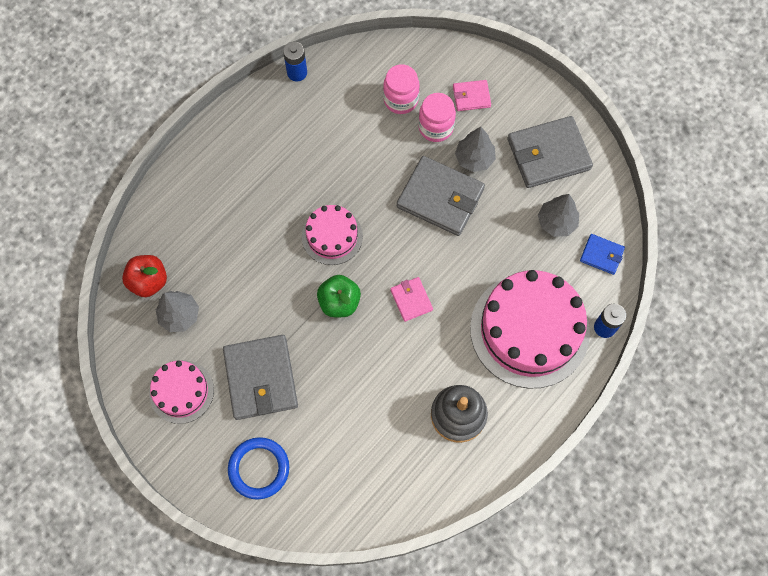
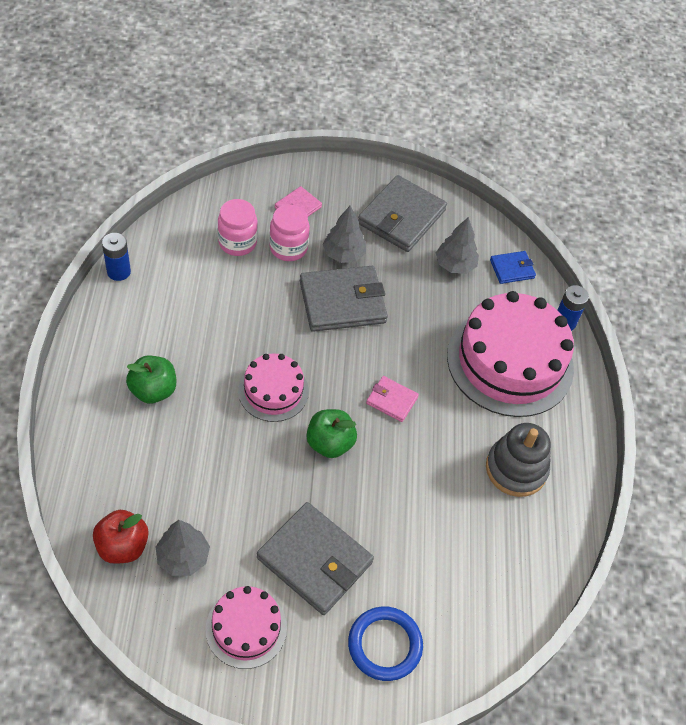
camera: 45 degrees left, 15 degrees down
(251, 182) = (153, 390): none -> green apple

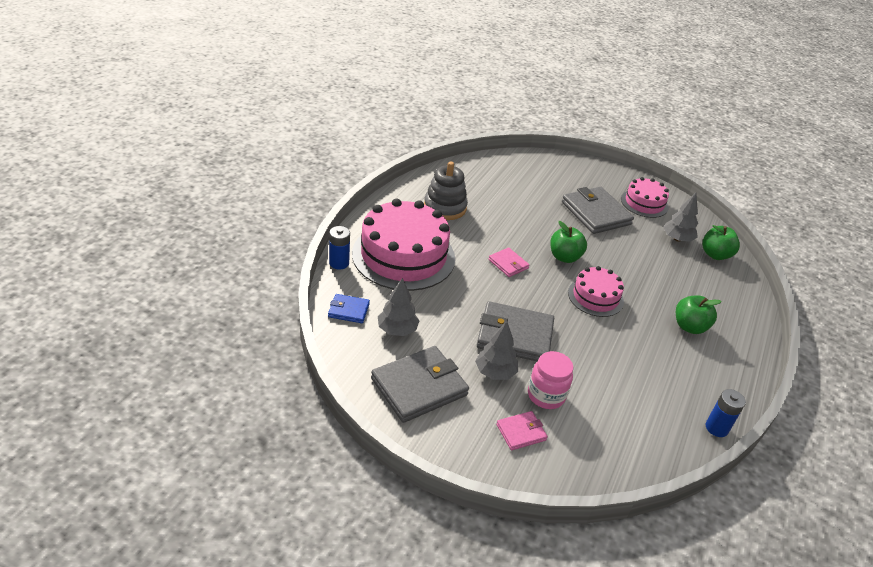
camera: 155 degrees left, 15 degrees down
(123, 546) = (715, 255): red apple -> green apple
(237, 242) = (595, 417): pink jar -> none
(385, 645) = (568, 175): blue ring -> none

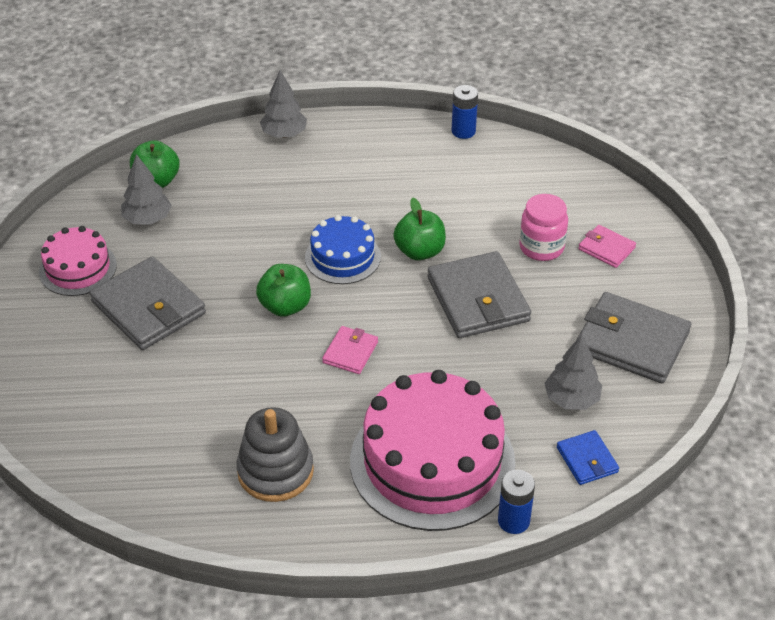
camera: 115 degrees left, 5 degrees up
(495, 372) = (549, 294): grey tree -> grey tree (284, 134)
(595, 297) = (342, 257): pink cake -> blue cake
(596, 213) = (148, 308): grey wallet -> grey wallet turned 75 degrees counterclockwise
(689, 327) = (325, 175): green apple -> green apple (419, 251)

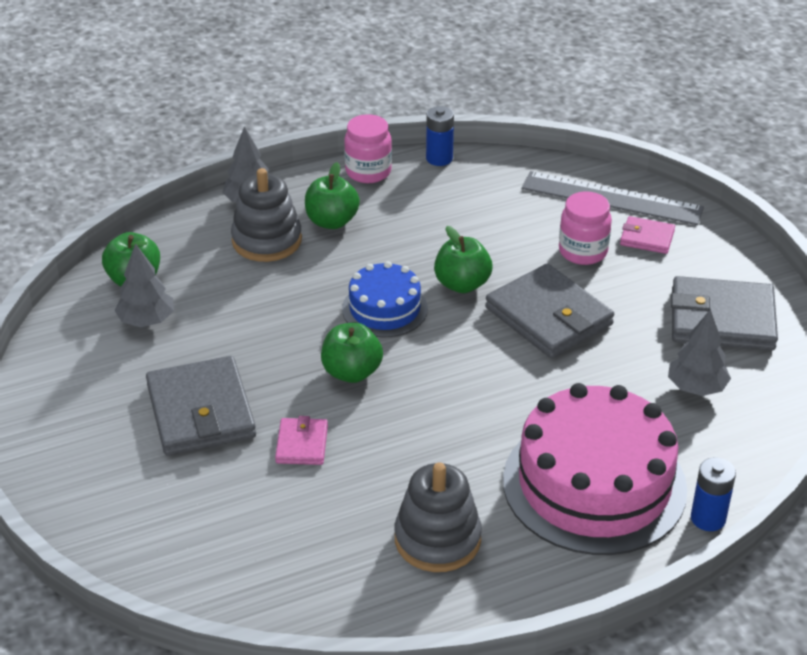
camera: 20 degrees left, 5 degrees down
(78, 268) = (95, 390): pink cake -> none
(148, 308) = (200, 411): grey wallet -> grey wallet turned 45 degrees clockwise
(279, 172) = (267, 240): none -> grey stacking toy
(341, 168) = (332, 221): none -> green apple
(350, 352) = (448, 400): pink wallet -> pink wallet (302, 444)
(396, 130) = (368, 172): none -> pink jar
(587, 460) = (744, 441): blue wallet -> none
(595, 204) = (611, 198): none -> grey ruler

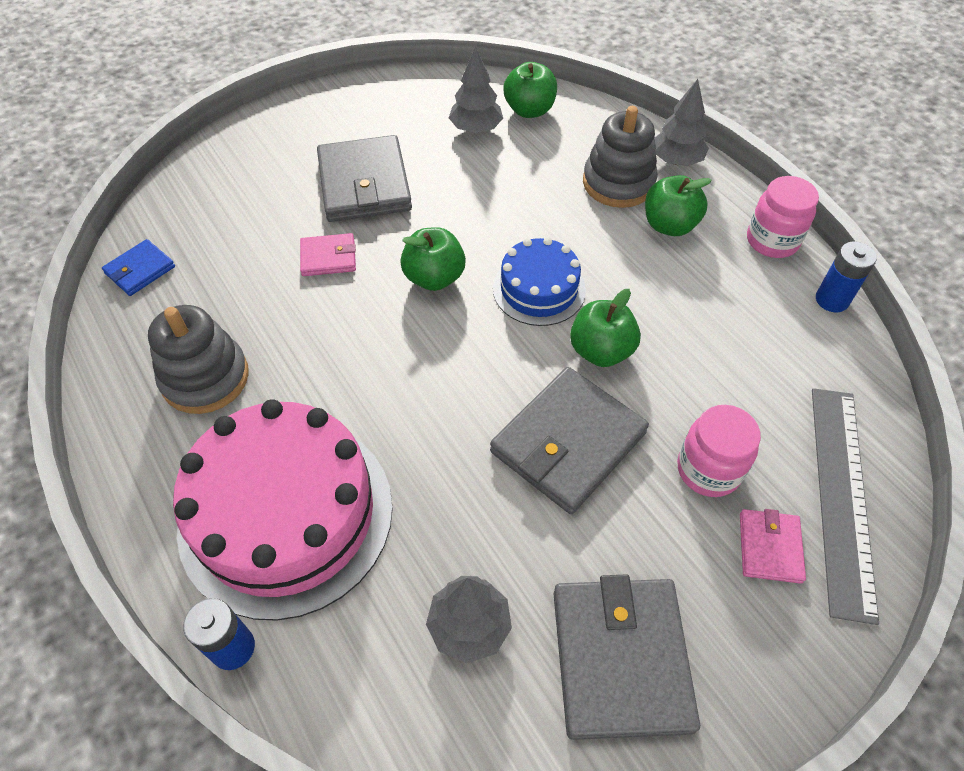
camera: 80 degrees right, 15 degrees up
(200, 411) = (364, 184): grey wallet -> grey wallet turned 75 degrees counterclockwise
(273, 598) = (140, 270): none -> blue wallet

